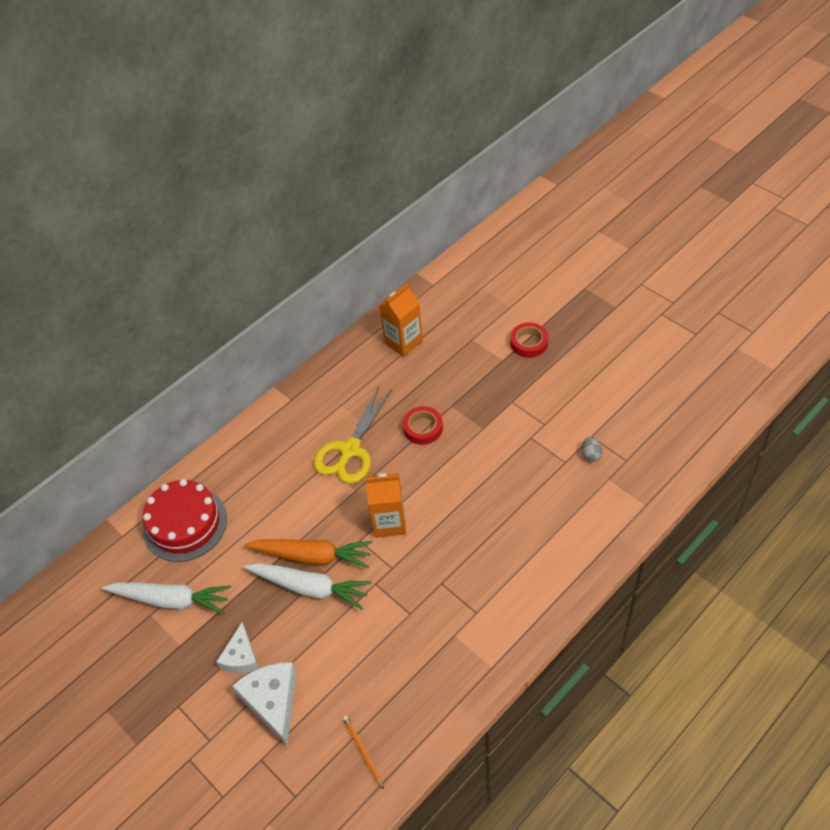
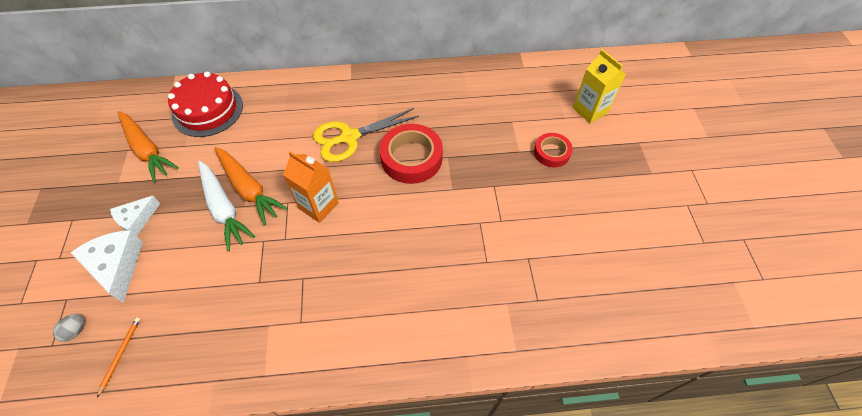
camera: 35 degrees right, 5 degrees up
(171, 600) = (147, 150): white carrot -> orange carrot
(273, 702) = (117, 266): white cheese -> white cheese turned 45 degrees counterclockwise
(403, 342) = (461, 91): orange carton -> none
(423, 428) = (411, 158): red tape -> red tape, size x1.70
(524, 286) = (590, 110): none -> yellow carton
(591, 454) = (513, 272): grey egg -> grey egg (75, 331)

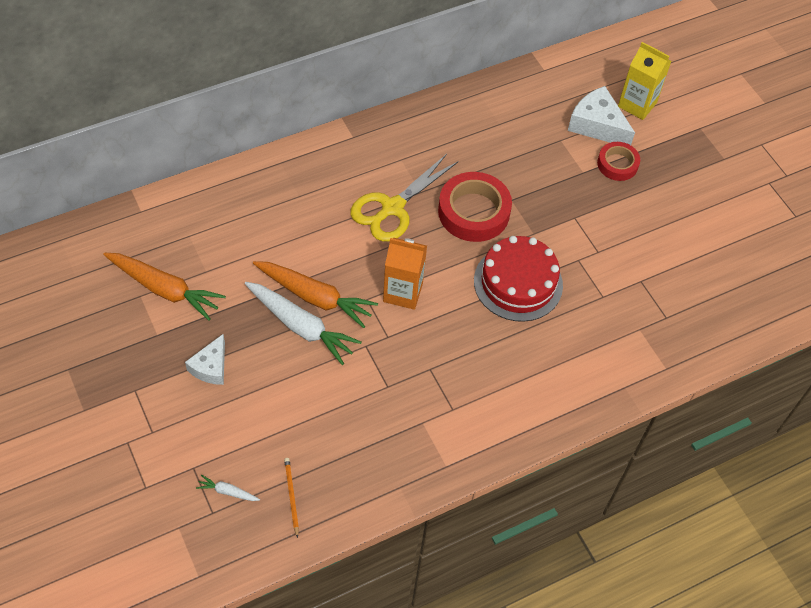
camera: 25 degrees left, 0 degrees up
(75, 331) = (227, 492): grey egg -> white carrot
(117, 266) = (224, 419): white cheese -> white cheese (597, 125)
(207, 110) = (204, 221): red cake -> red cake (518, 283)

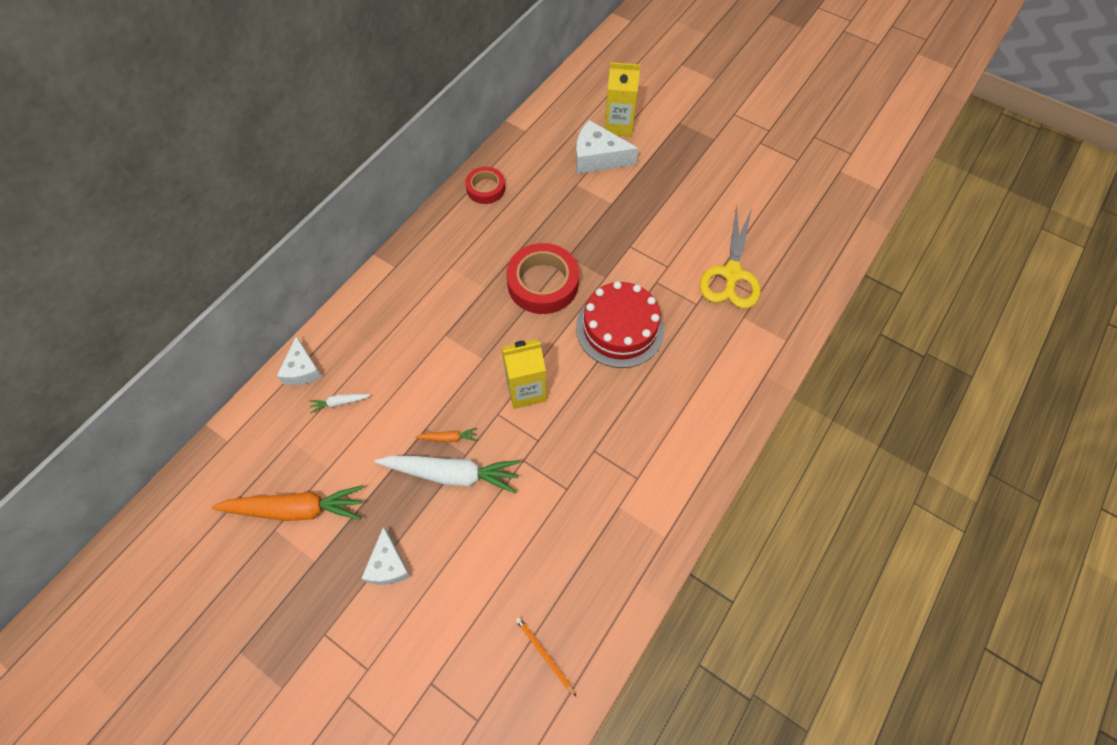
camera: 25 degrees left, 5 degrees up
(227, 492) = (480, 688): white carrot -> white carrot (340, 403)
(229, 184) = (302, 369): none -> white cheese
(315, 297) = (448, 438): orange carrot -> orange carrot, size x0.44
(392, 208) = (469, 315): yellow scissors -> yellow scissors (731, 274)
(403, 292) = (526, 390): orange carton -> yellow carton
(617, 164) = (635, 183): red tape -> red tape (485, 188)

